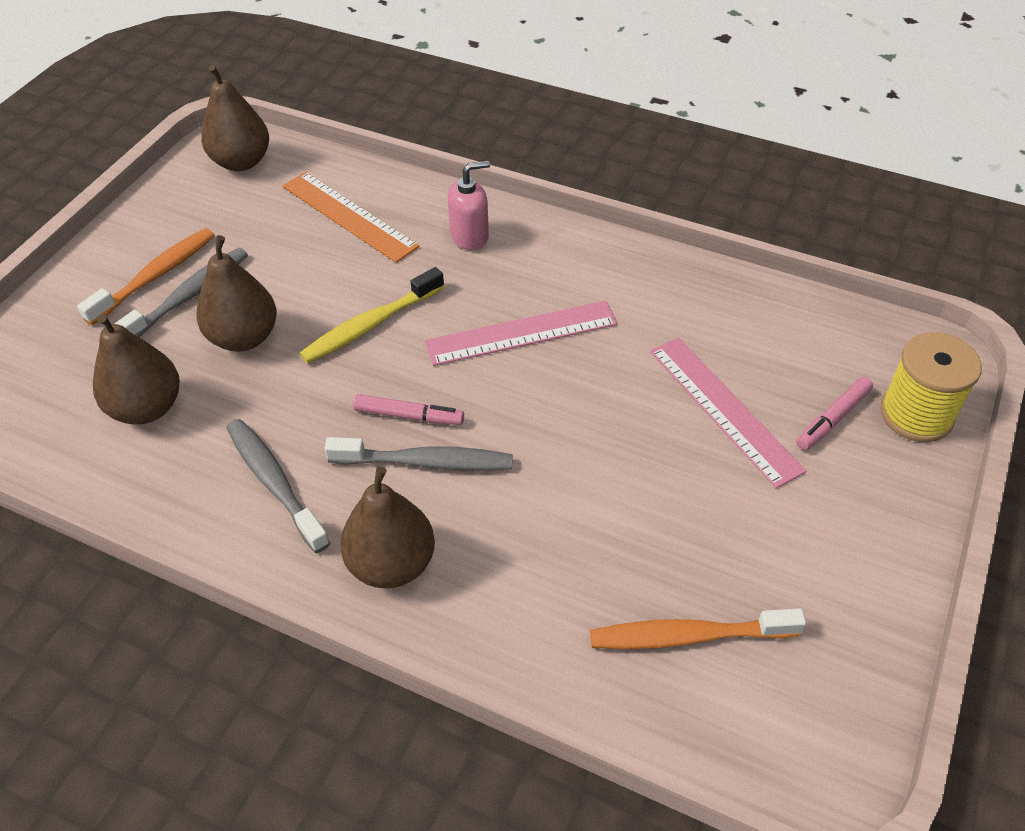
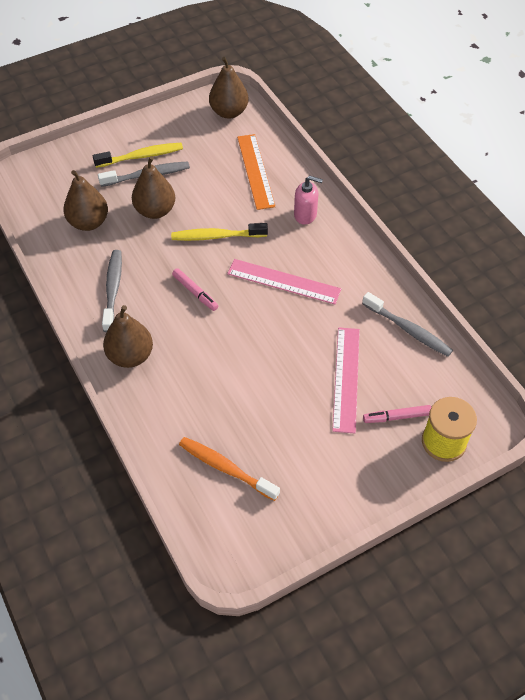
camera: 35 degrees right, 5 degrees up
(156, 276) = (141, 156): orange toothbrush -> yellow toothbrush
(426, 462) = (184, 319): grey toothbrush -> grey toothbrush (408, 330)

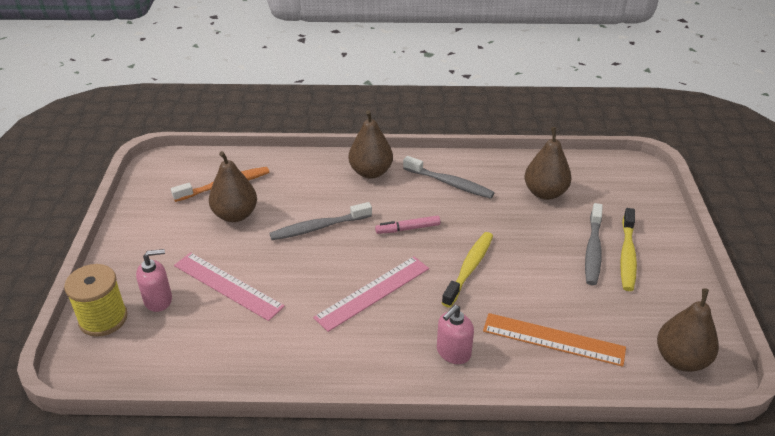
camera: 120 degrees right, 15 degrees down
(155, 211) = (534, 239): brown pear -> brown pear (235, 215)
(397, 417) = (158, 300): pink marker -> pink soap dispenser
(408, 330) = (232, 360): grey toothbrush -> grey toothbrush (318, 227)

